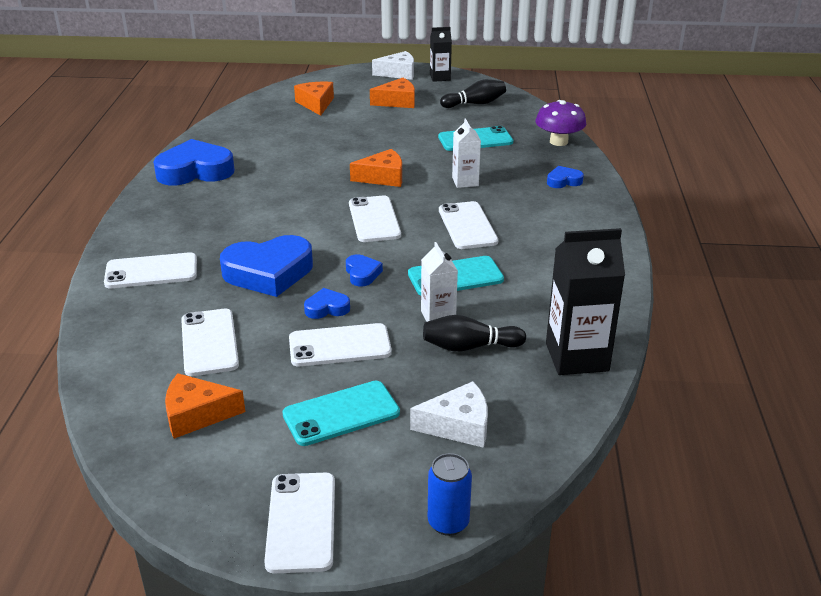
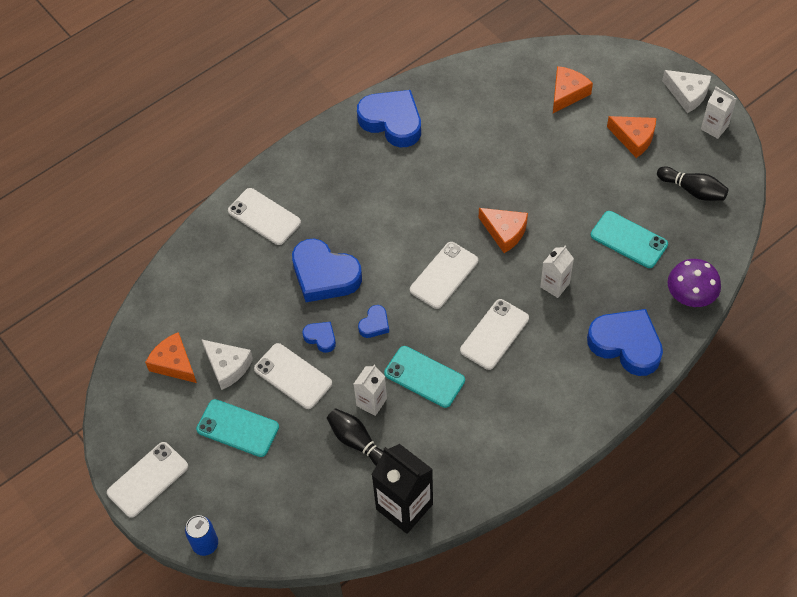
camera: 50 degrees right, 25 degrees up
(209, 342) = (233, 311): white phone -> none
(440, 77) = (714, 127): black carton -> white carton
(458, 425) = (281, 492): white cheese -> white cheese (227, 367)
(563, 181) = (626, 344): blue heart -> blue heart, size x2.12

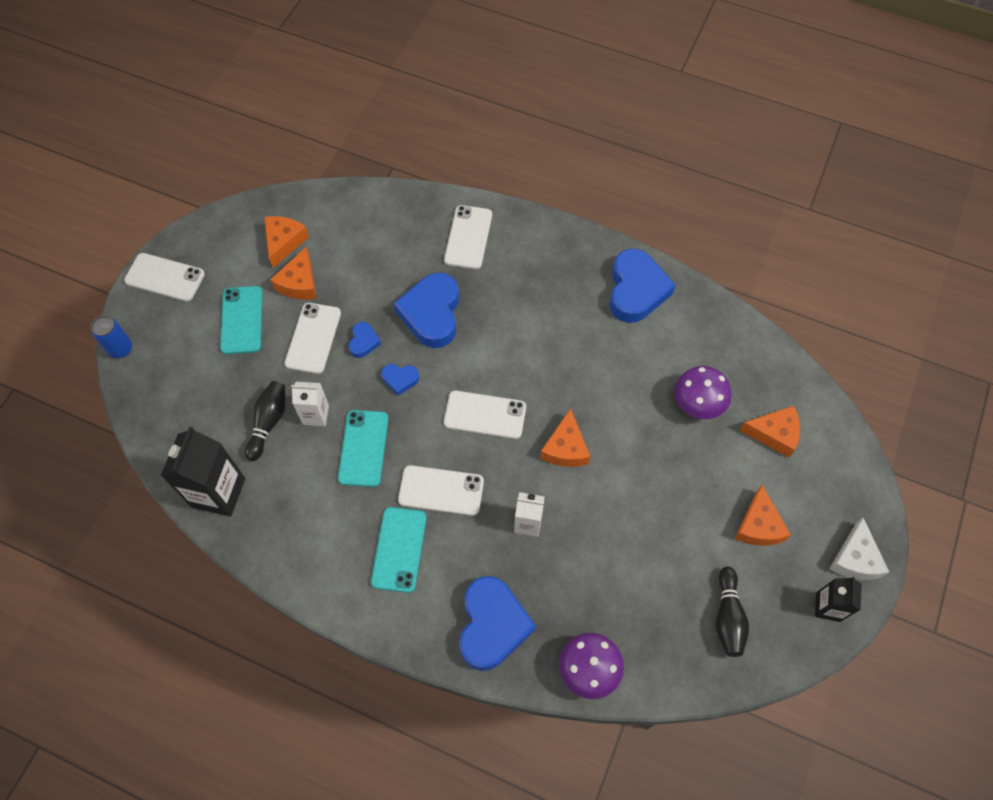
camera: 60 degrees right, 5 degrees up
(227, 367) = (299, 283): white cheese -> orange cheese
(515, 128) = (698, 403): none -> purple mushroom
(628, 240) = (624, 574): turquoise phone -> turquoise phone (399, 549)
(714, 127) = (828, 607): white carton -> black carton

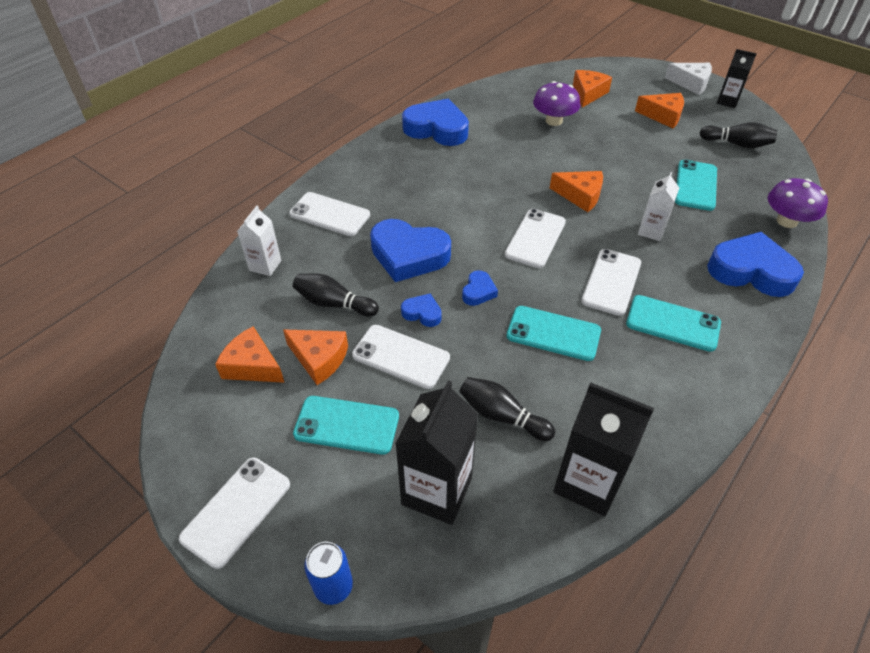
camera: 75 degrees left, 15 degrees down
(196, 392) = (437, 491): none -> black carton
(315, 415) = (502, 369): white carton -> white carton (265, 265)
(359, 275) = (334, 303): none -> black bowling pin
(623, 568) = (696, 185): none -> turquoise phone

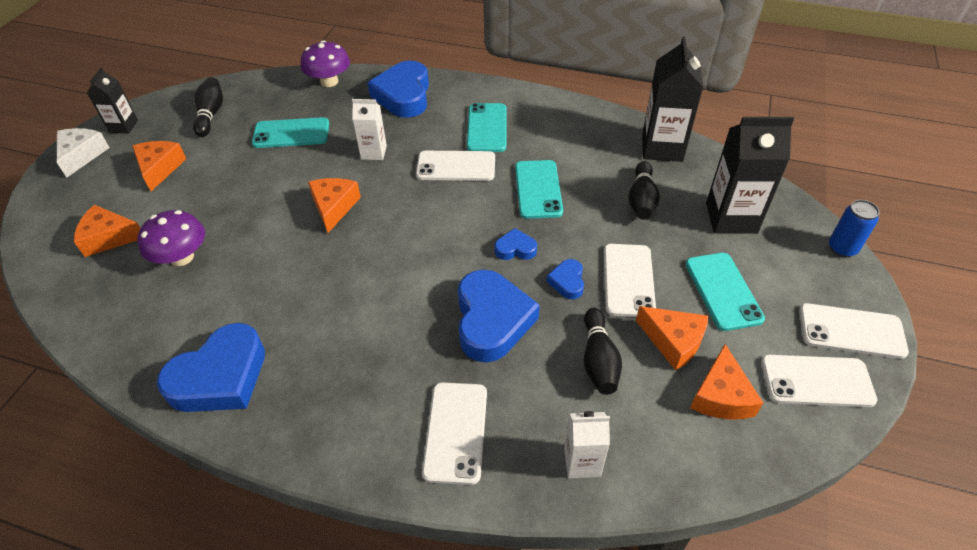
camera: 110 degrees left, 0 degrees up
(319, 359) = (673, 341): orange cheese -> orange cheese turned 120 degrees clockwise
(437, 129) = (220, 377): blue heart -> blue heart turned 135 degrees counterclockwise
(535, 238) = (418, 226): white phone -> white phone (816, 381)

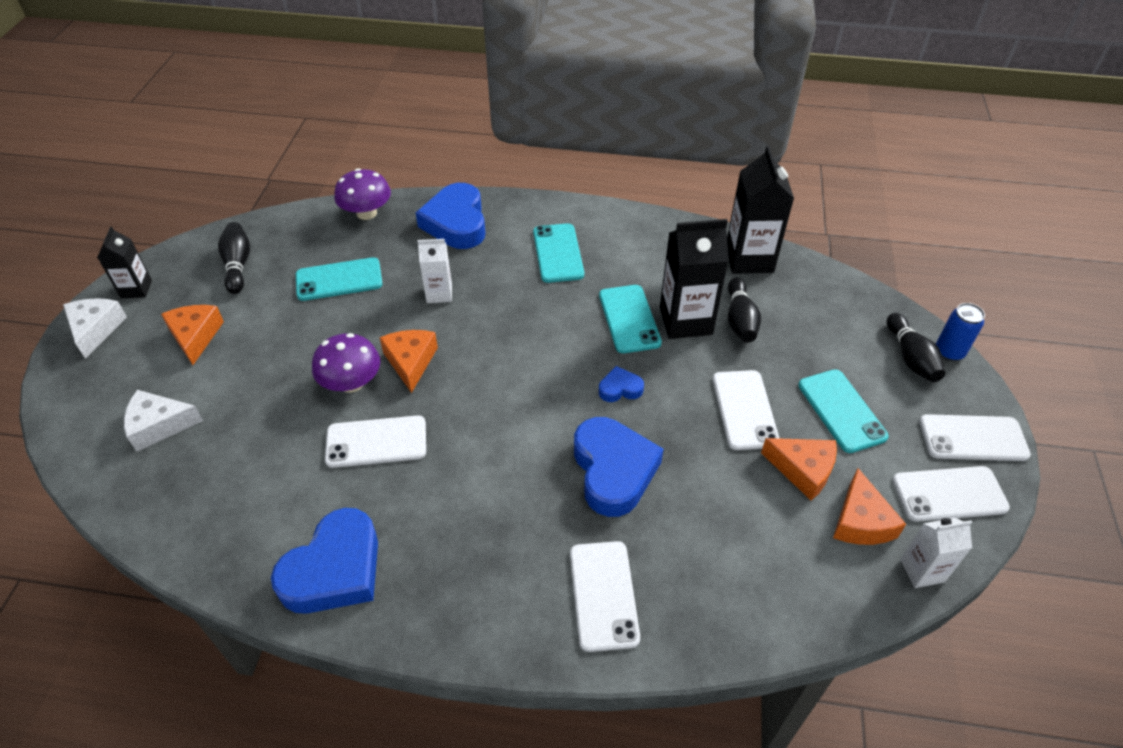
camera: 10 degrees left, 0 degrees up
(109, 237) = (159, 425): orange cheese -> white cheese
(182, 257) = (252, 439): purple mushroom -> purple mushroom (351, 383)
(456, 166) = (534, 301): white phone -> white phone (376, 442)
(567, 282) = (682, 419): blue heart -> none
(582, 462) = (738, 608): white carton -> white carton (922, 570)
(598, 360) = (732, 500): black bowling pin -> black bowling pin (911, 357)
(731, 218) = (834, 330): black carton -> black carton (685, 321)

